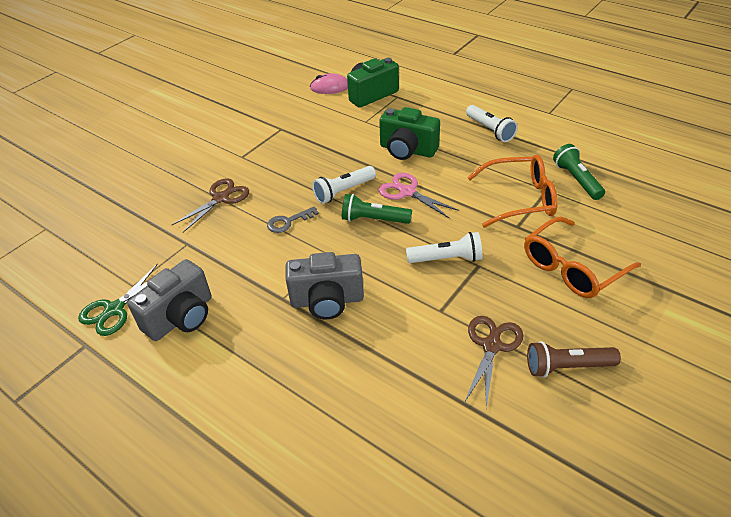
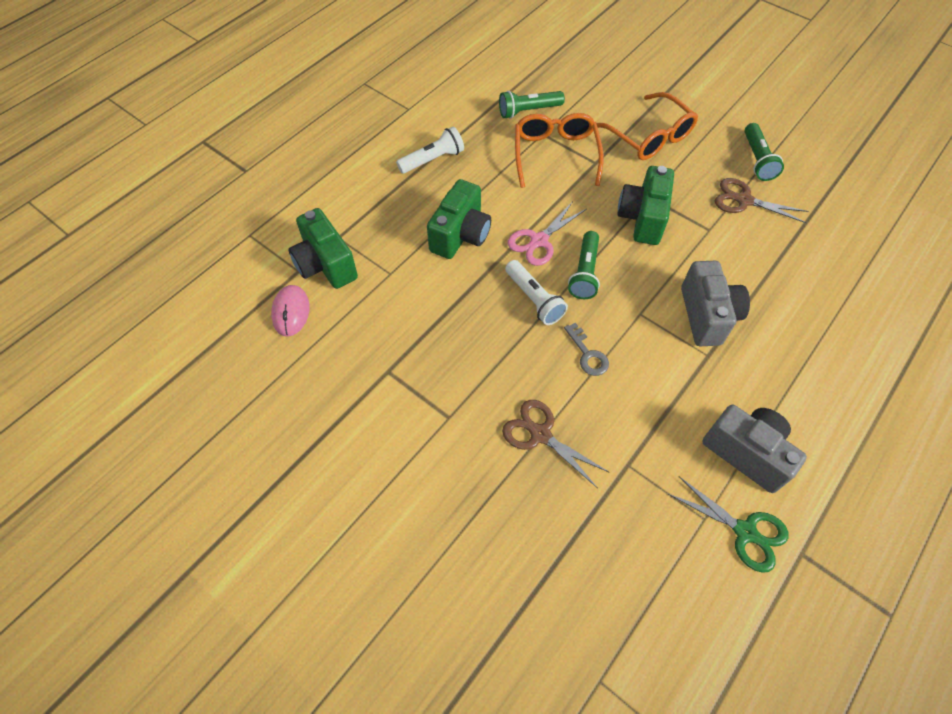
camera: 90 degrees left, 15 degrees up
(446, 259) = (642, 218): white flashlight -> green camera
(567, 366) = (757, 160): brown flashlight -> green flashlight

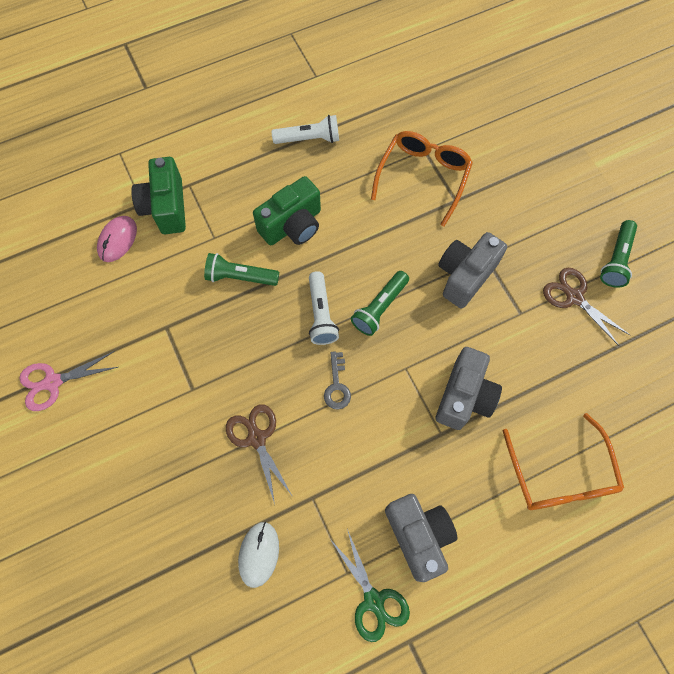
camera: 25 degrees right, 10 degrees up
(528, 111) = (425, 120): green flashlight -> green flashlight (240, 277)
(539, 241) = (357, 259): pink scissors -> pink scissors (53, 382)
(609, 542) = (259, 554): none -> white mouse
(642, 218) = (465, 276): green camera -> grey camera
(649, 137) = (524, 193): orange glasses -> orange glasses (560, 475)

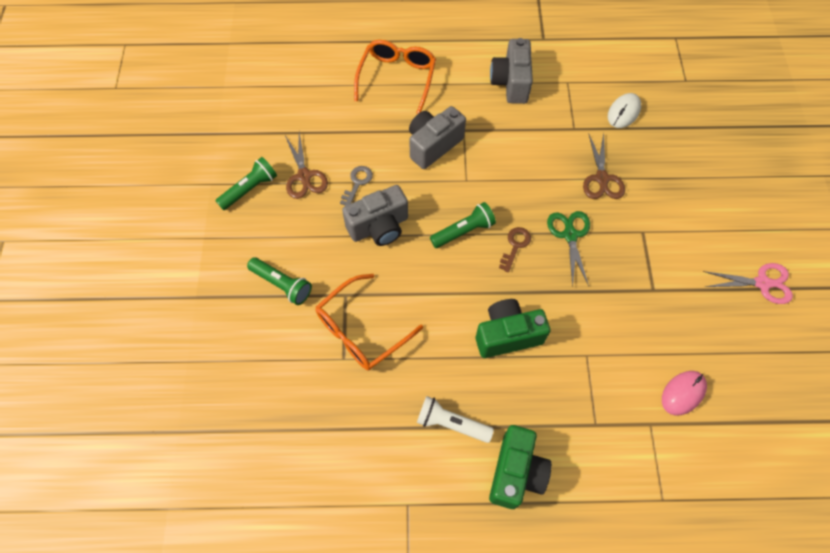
camera: 155 degrees left, 5 degrees down
(166, 207) = (626, 409): green camera -> green camera (516, 472)
(240, 277) = (574, 307): green flashlight -> green flashlight (282, 284)
(321, 314) = (515, 246): white flashlight -> brown key
(337, 385) = (525, 189): grey key -> grey key (357, 183)
(373, 600) = (556, 63): green scissors -> green scissors (570, 235)

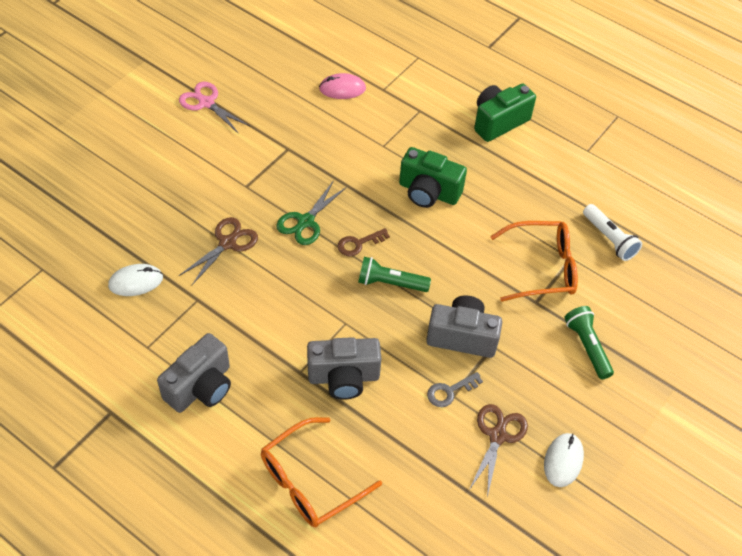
camera: 145 degrees left, 10 degrees down
(250, 189) = (563, 461): green flashlight -> white mouse
(451, 423) = (520, 171): white flashlight -> white flashlight (609, 239)

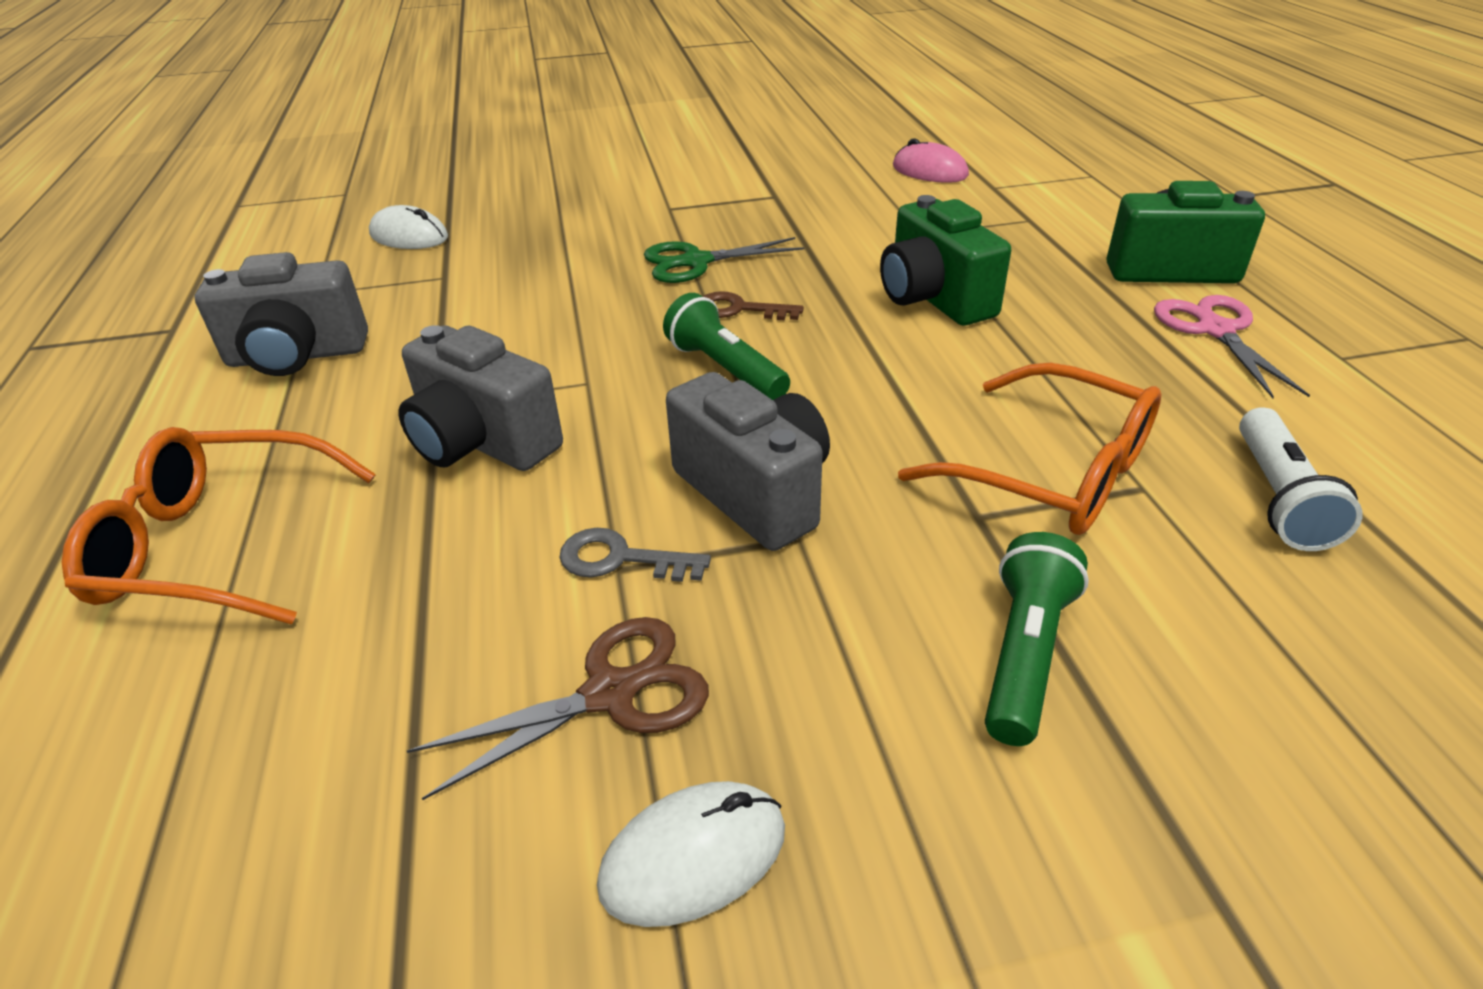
camera: 45 degrees right, 15 degrees down
(206, 103) = (729, 137): pink scissors -> pink scissors (1215, 330)
(227, 243) = (564, 244): brown scissors -> none

